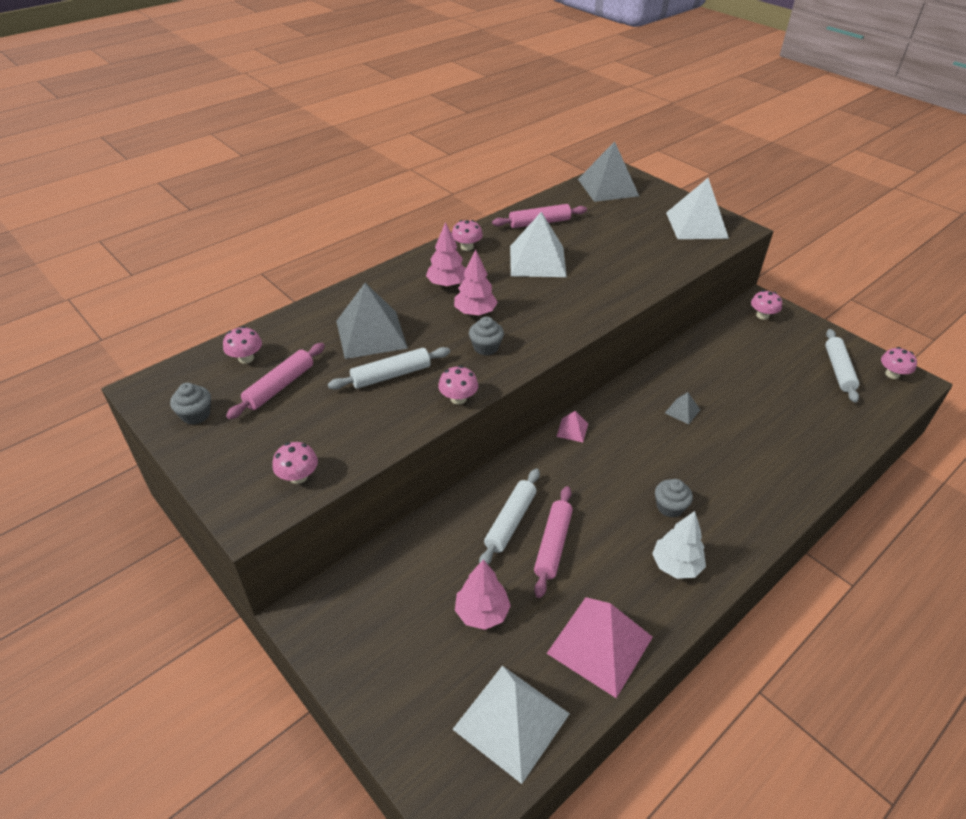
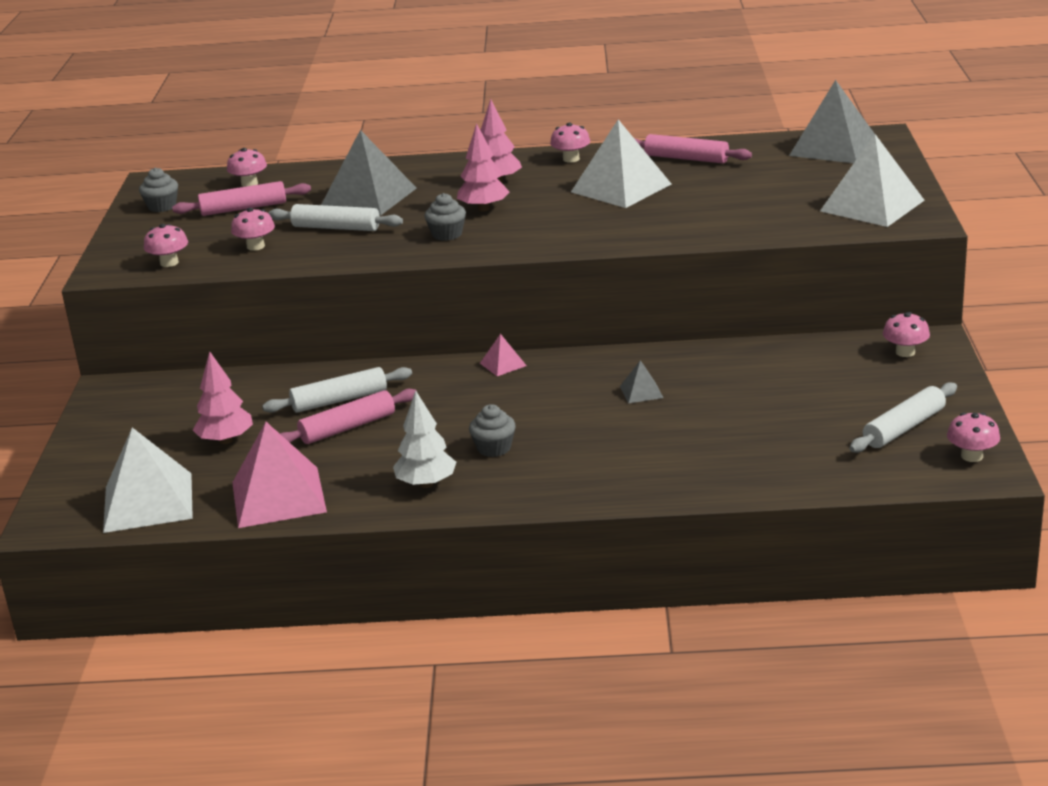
camera: 45 degrees right, 15 degrees down
(458, 398) = (361, 259): pink mushroom -> pink mushroom (255, 246)

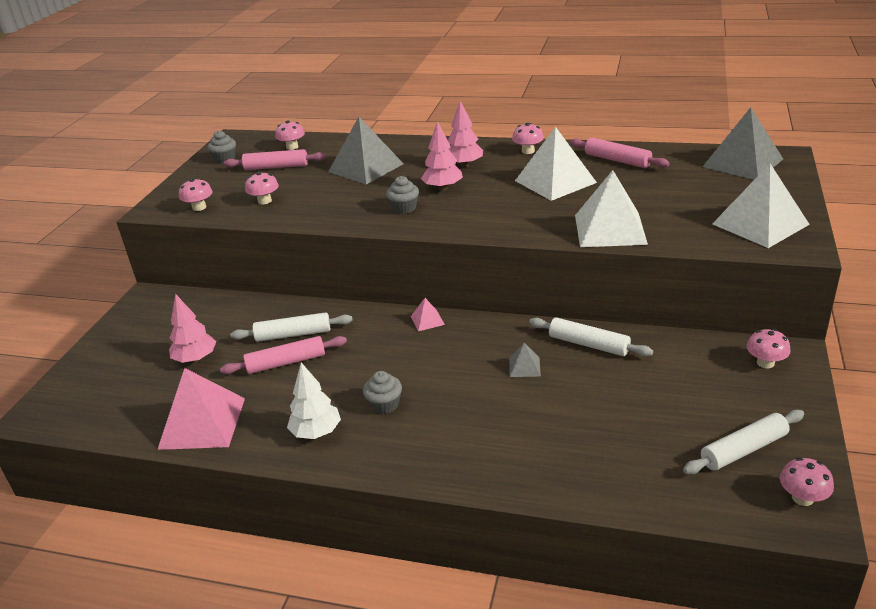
camera: 15 degrees right, 5 degrees up
(148, 502) = (111, 409): white pyramid -> white pyramid (609, 229)
(336, 228) = (329, 191): white rolling pin -> white rolling pin (589, 344)

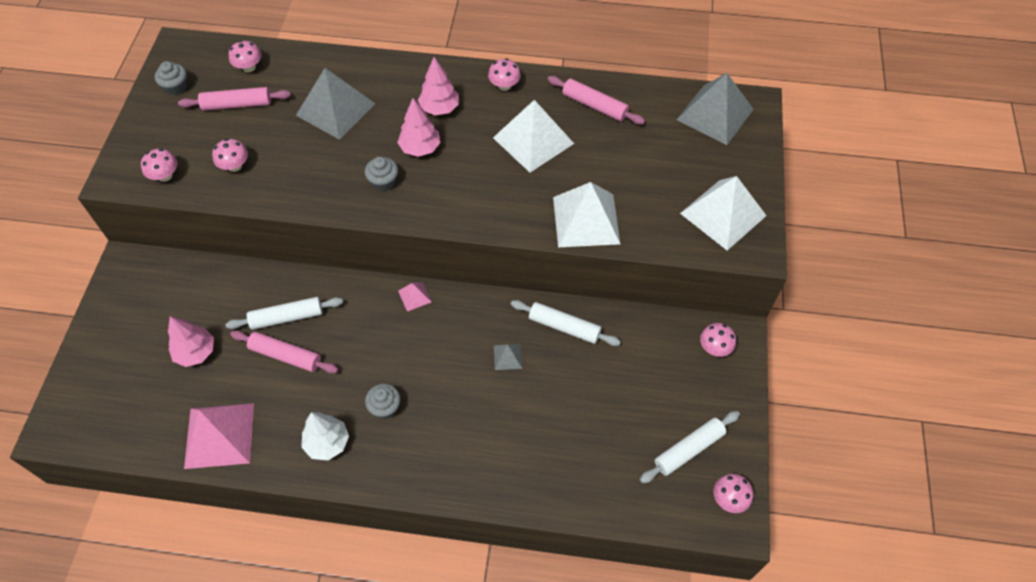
camera: 10 degrees left, 25 degrees up
(286, 363) = (285, 356): pink rolling pin -> pink rolling pin turned 45 degrees clockwise

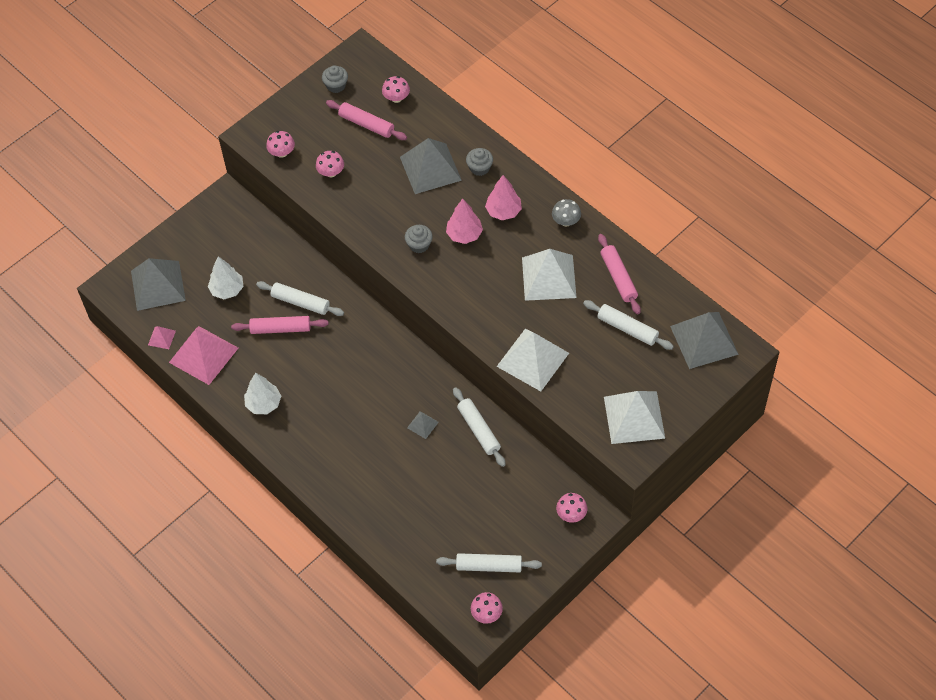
camera: 40 degrees right, 0 degrees up
(110, 395) = (158, 285): none -> grey pyramid
(196, 352) = (227, 290): pink tree -> white tree
(285, 356) = (280, 329): pink rolling pin -> pink rolling pin turned 60 degrees counterclockwise
(385, 407) = (316, 405): grey cupcake -> grey cupcake (479, 168)
(414, 296) = (395, 342): pink pyramid -> pink pyramid (161, 338)
(504, 85) = (566, 221): pink mushroom -> grey mushroom
(643, 143) = (627, 329): none -> white rolling pin

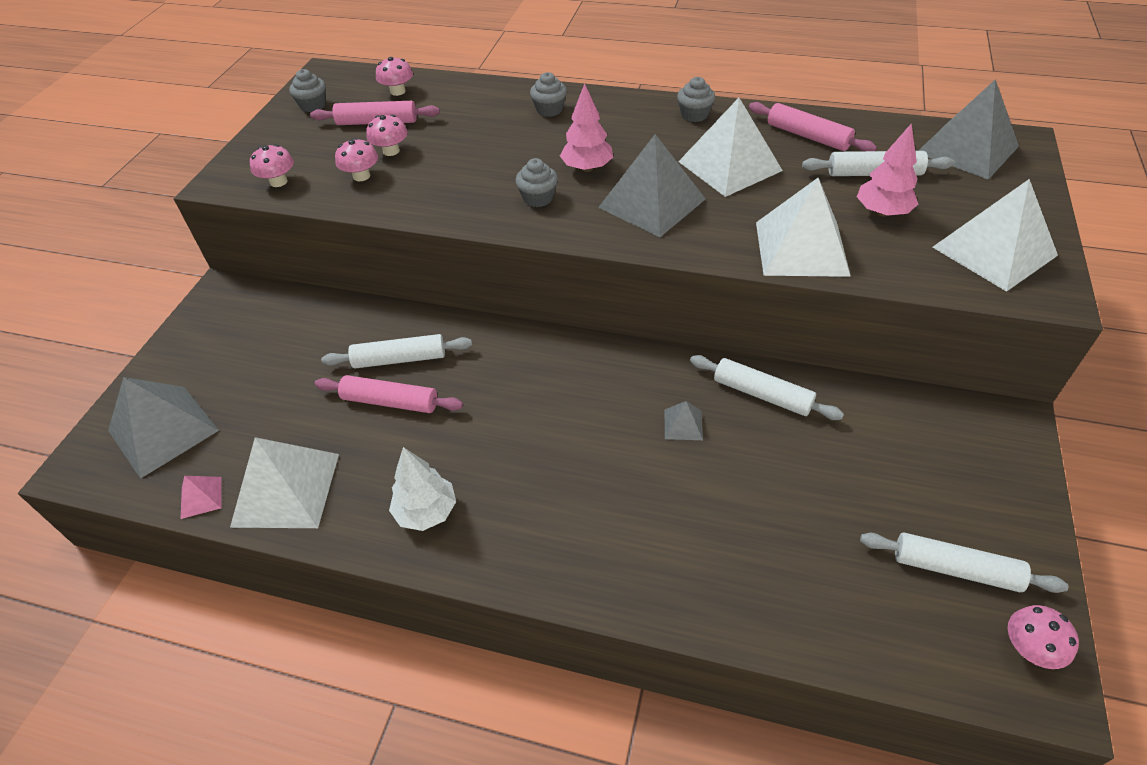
camera: 30 degrees left, 10 degrees down
(203, 355) = (286, 489): pink pyramid -> white pyramid
(227, 290) = (279, 390): white tree -> none
(280, 329) = (390, 402): pink rolling pin -> pink rolling pin turned 45 degrees clockwise
(430, 168) = (490, 129): grey pyramid -> grey pyramid (652, 203)
(489, 566) = (955, 569): white rolling pin -> white rolling pin turned 45 degrees clockwise
(503, 211) = (614, 132): pink tree -> pink tree (882, 212)
(566, 221) = (694, 115): grey mushroom -> grey cupcake
(571, 514) = (980, 435): pink mushroom -> pink mushroom (391, 151)

